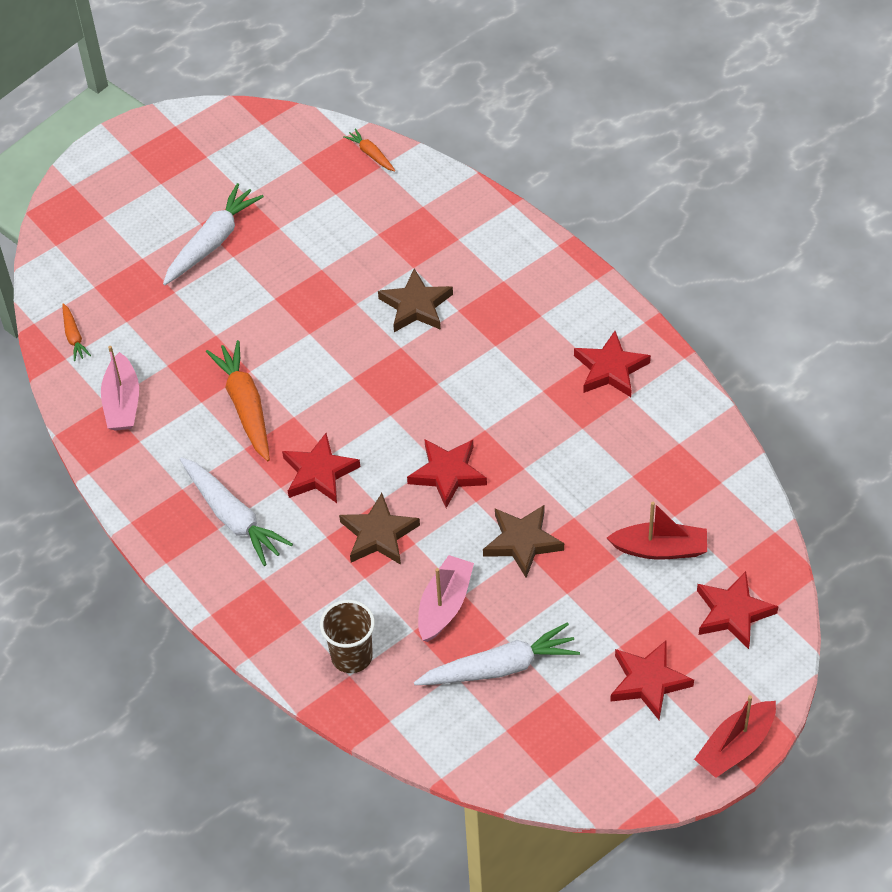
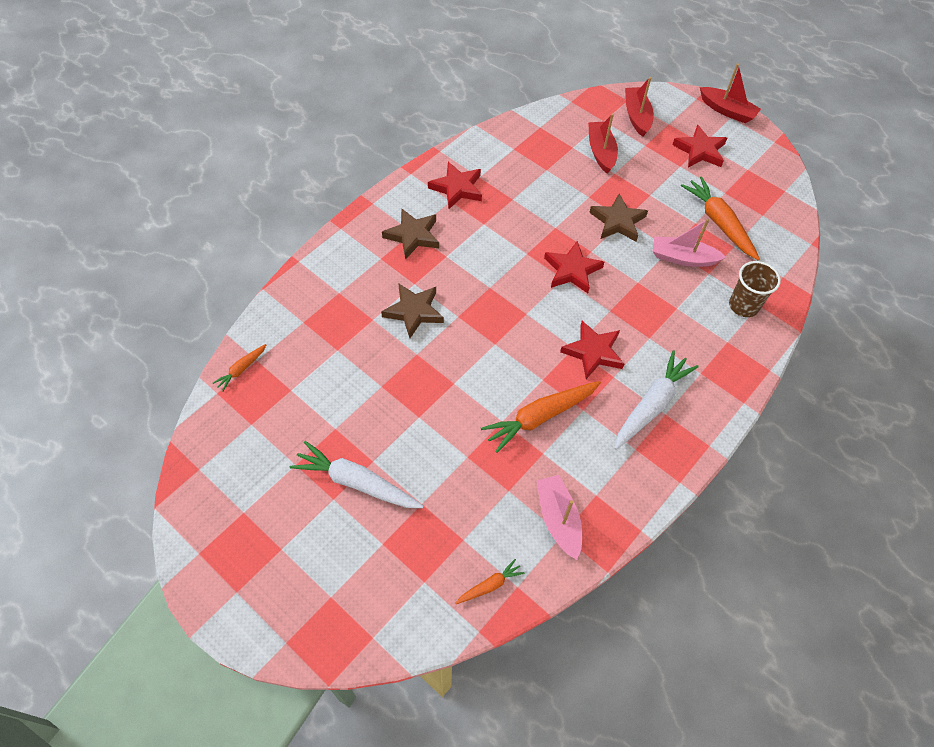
camera: 105 degrees left, 5 degrees up
(122, 402) = (558, 519): pink boat -> pink boat turned 90 degrees counterclockwise
(379, 534) = (637, 305): brown star -> brown star (413, 236)
(499, 667) = (719, 223): white carrot -> orange carrot
(733, 613) = (636, 116): red star -> red boat

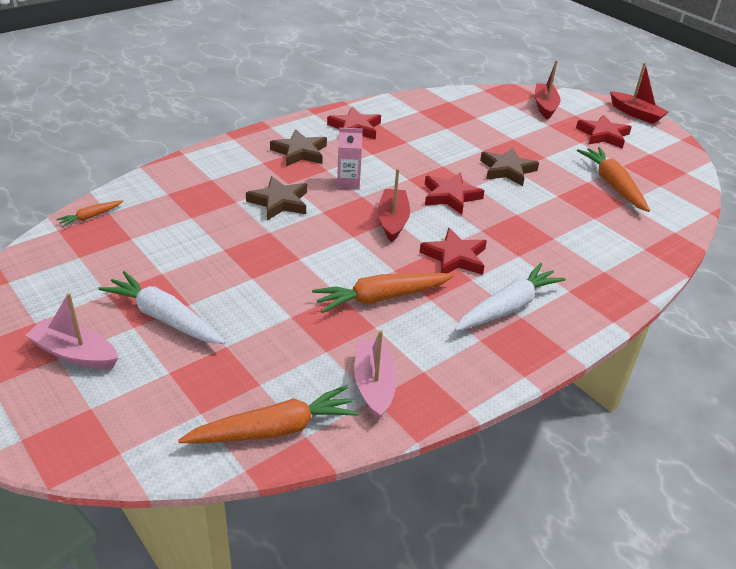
camera: 10 degrees right, 20 degrees down
(471, 271) = (348, 183): none -> pink carton
(489, 585) = (274, 429): orange carrot -> orange carrot, size x1.98
(601, 152) = (503, 123): red boat -> red boat (392, 221)
(683, 258) = (569, 204): pink boat -> pink boat (75, 354)
(743, 306) = (627, 247): brown cup -> none

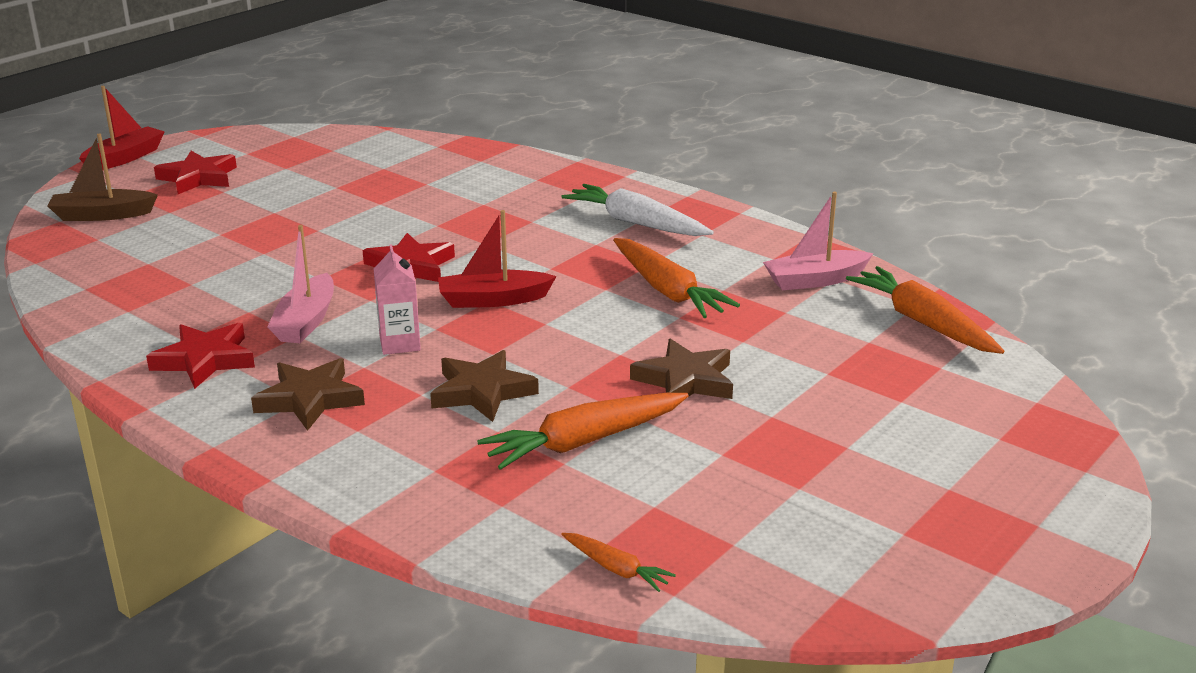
camera: 100 degrees left, 10 degrees down
(75, 354) = (931, 477): pink boat -> pink boat (306, 321)
(164, 318) = (813, 427): white carrot -> none
(454, 257) = (557, 255): red star -> none
(507, 170) = (321, 234): brown star -> brown star (685, 380)
(544, 106) = (102, 215): red boat -> brown boat
(613, 185) = (341, 173): orange carrot -> orange carrot (585, 441)

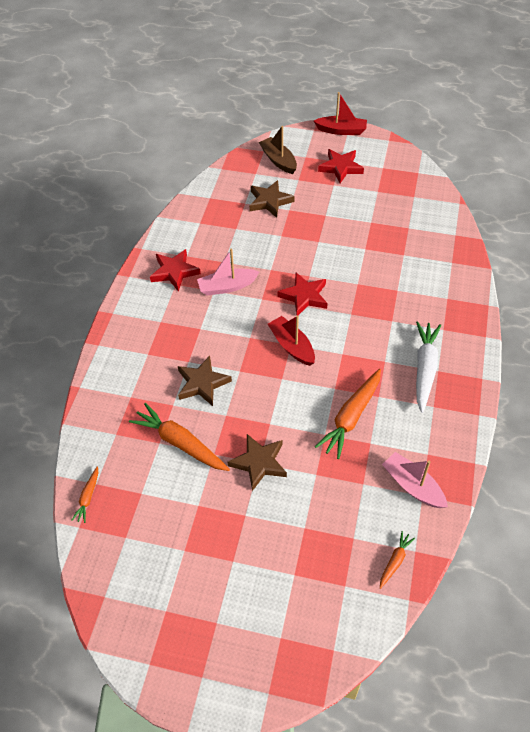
camera: 65 degrees right, 25 degrees up
(309, 399) = (163, 324): brown star -> brown star (269, 201)
(400, 343) = (227, 331): pink carton -> none
(923, 323) = (395, 561): orange carrot -> orange carrot, size x0.50

